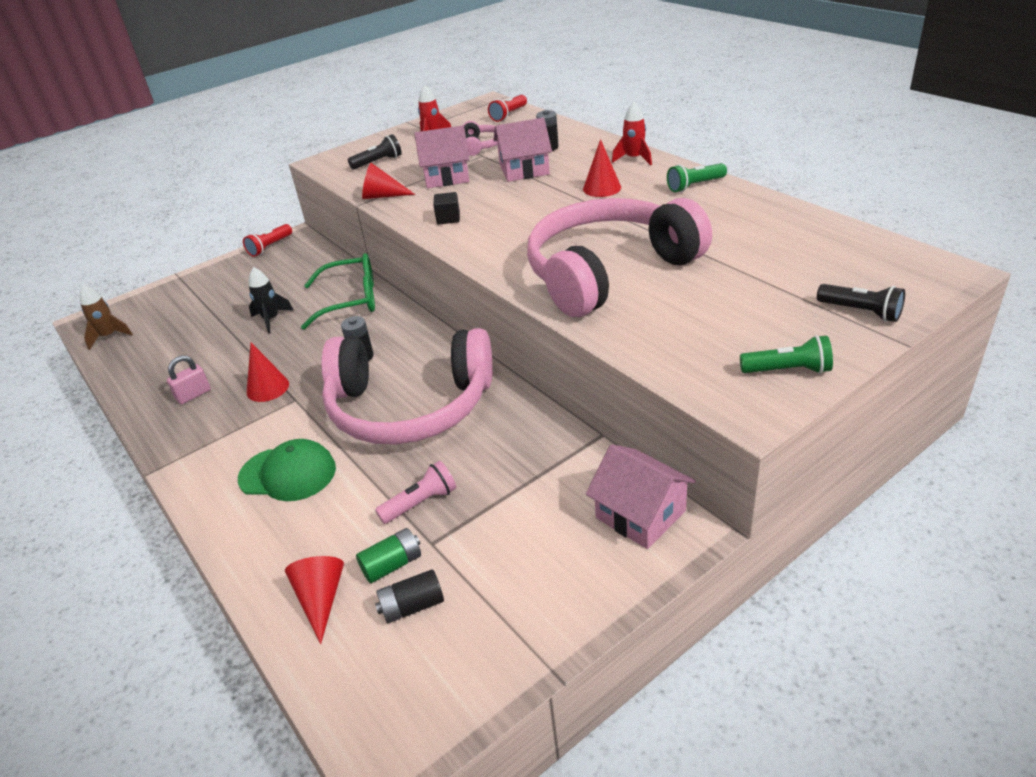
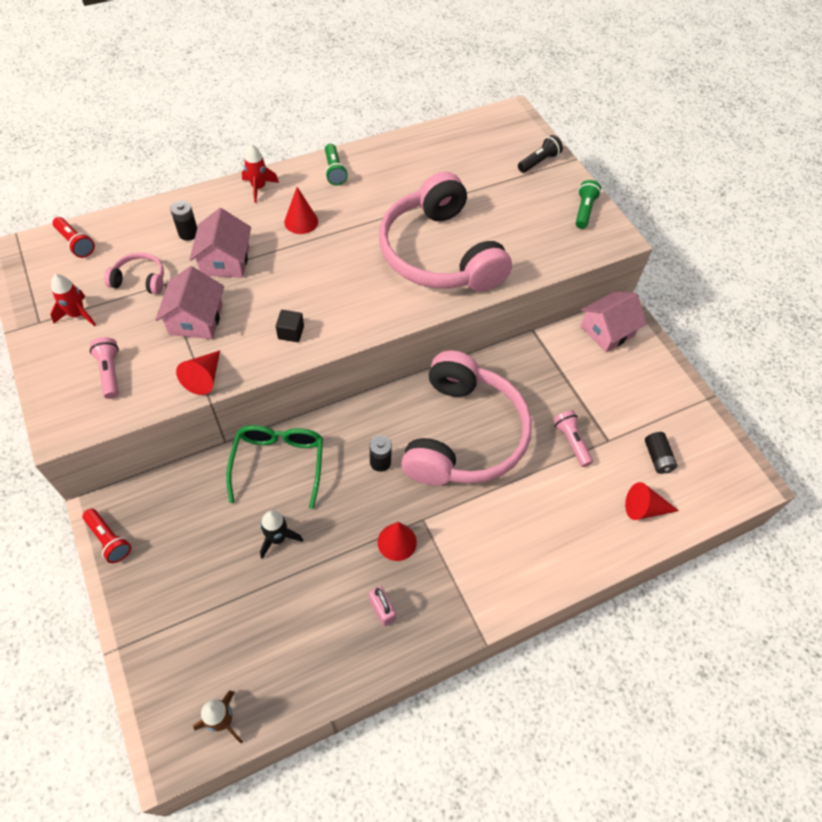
camera: 85 degrees left, 20 degrees up
(288, 473) = (518, 527): green cap -> none
(378, 162) = (110, 372): black flashlight -> pink flashlight
(392, 565) = (623, 465): green battery -> none

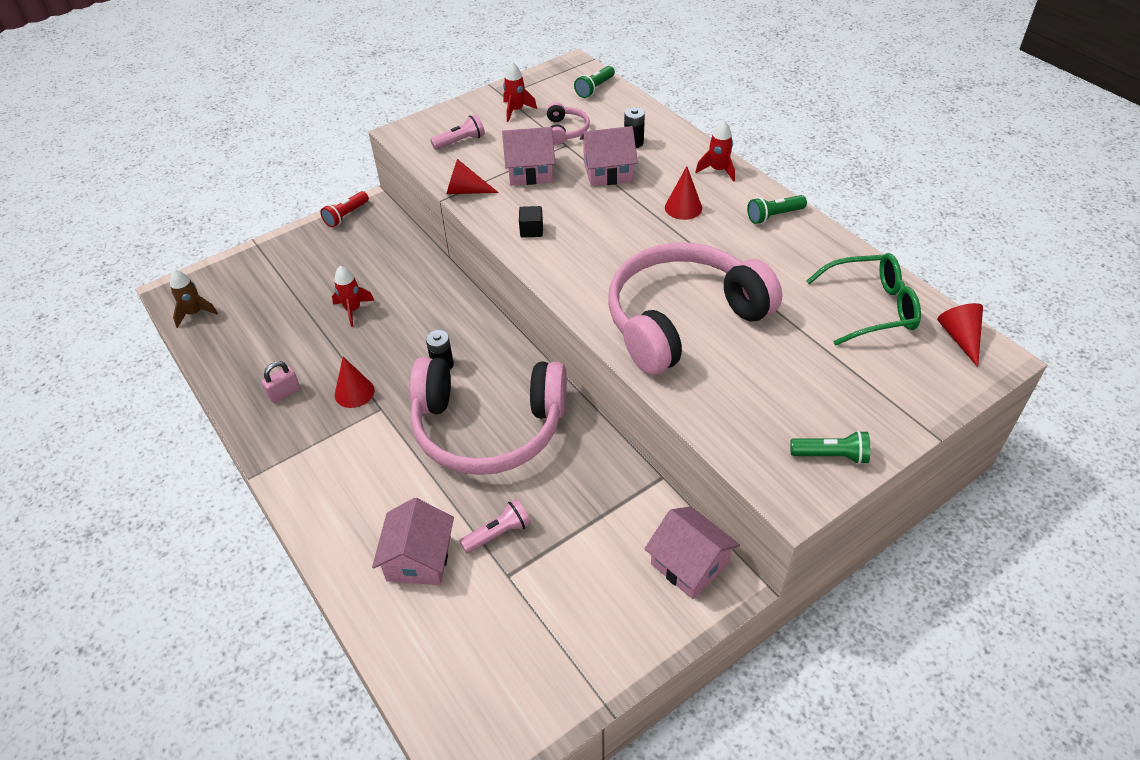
camera: 85 degrees right, 10 degrees down
(75, 243) = (594, 88): red flashlight -> green flashlight
(278, 538) = (353, 310): black rocket -> red rocket
(279, 464) = (429, 294): green glasses -> green glasses (870, 308)
(539, 162) = (905, 396): black flashlight -> none
(589, 500) = (419, 559): none -> pink house
(644, 509) = (413, 622): red cone -> red cone (960, 338)
(657, 458) = (491, 635): black battery -> none

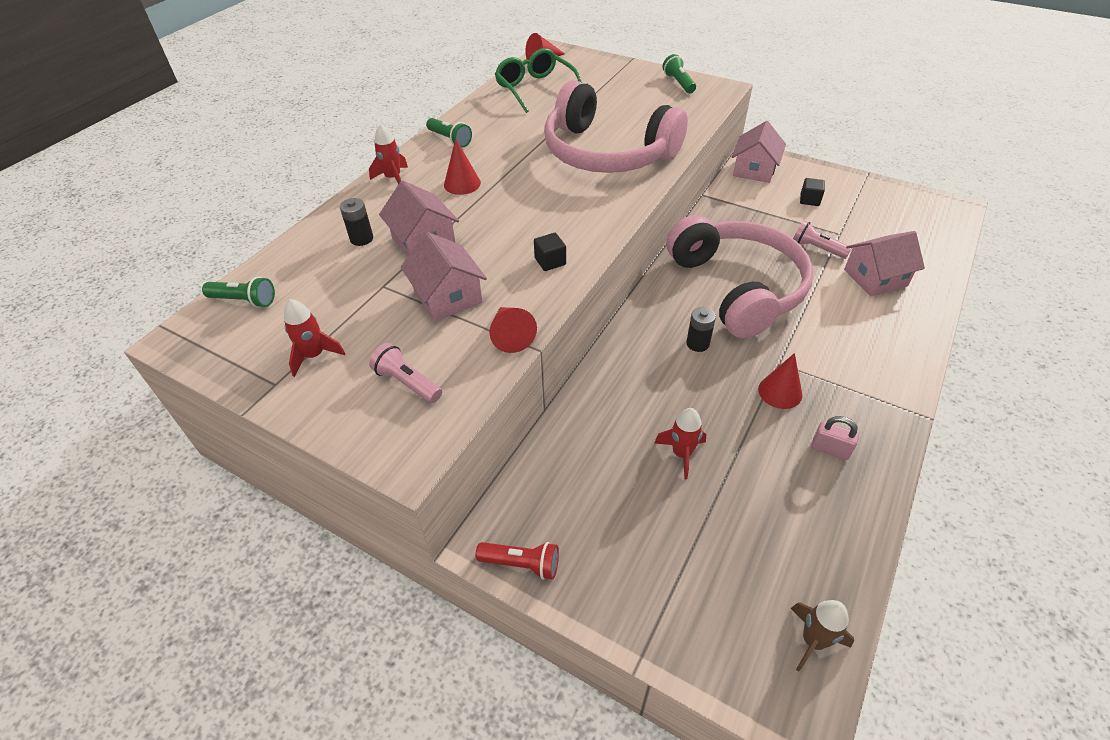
camera: 115 degrees left, 0 degrees up
(566, 131) = (352, 295): pink headphones -> none
(589, 587) = (809, 200): none -> black cube

